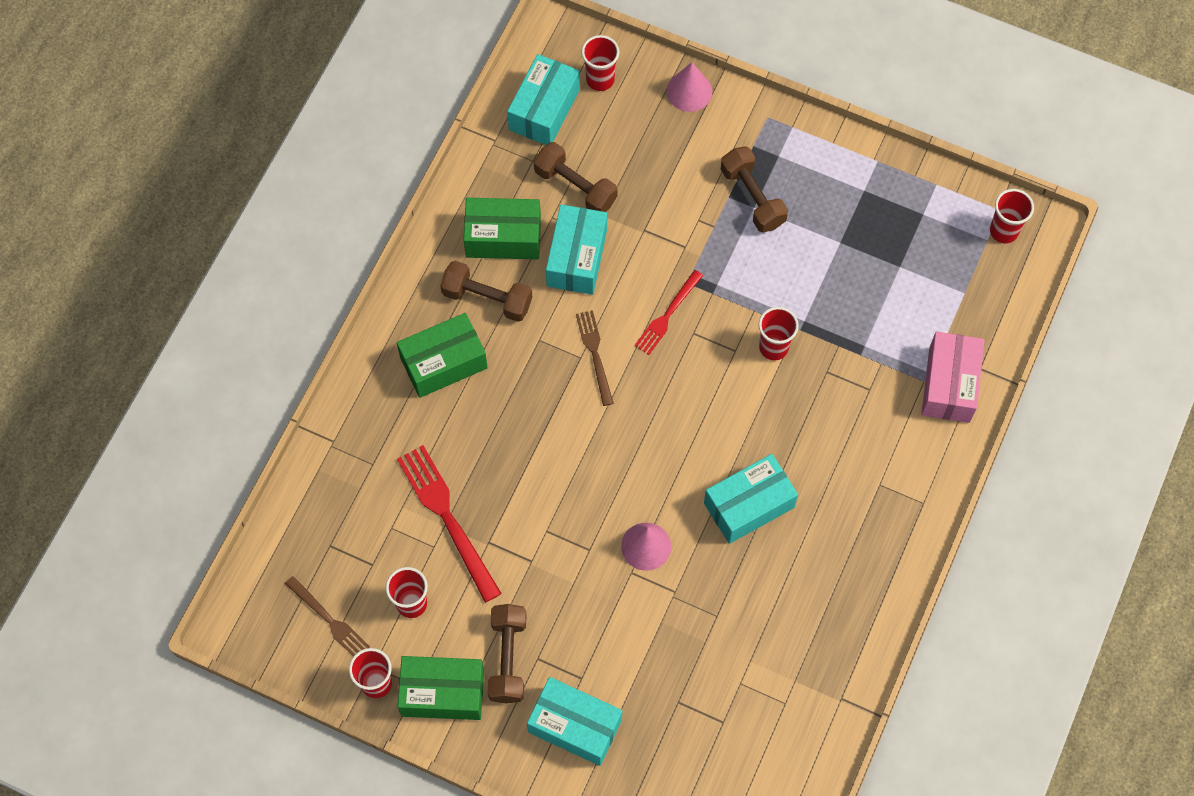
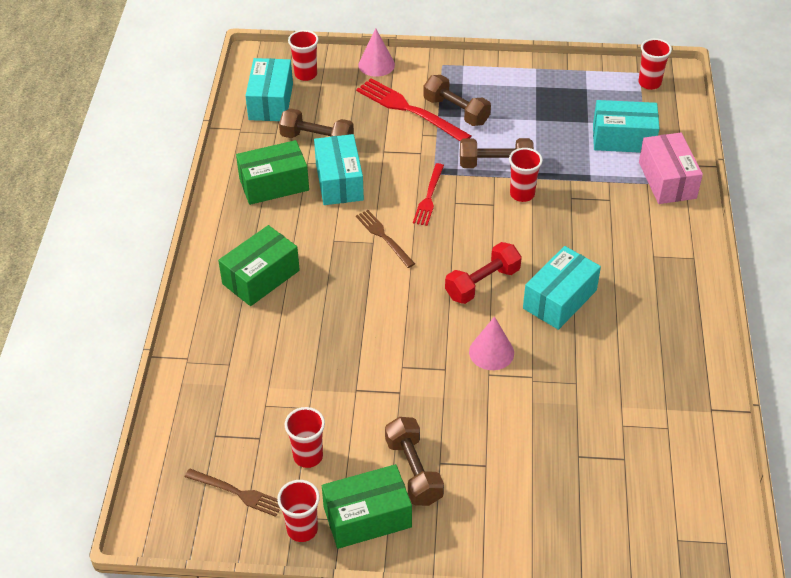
camera: 20 degrees left, 20 degrees down
(447, 518) = (312, 383): red fork -> red fork (409, 110)
(487, 298) = (278, 226): brown dumbbell -> brown dumbbell (495, 164)
(575, 726) = (498, 504): turquoise box -> turquoise box (623, 138)
(675, 455) = (482, 283): none -> red dumbbell

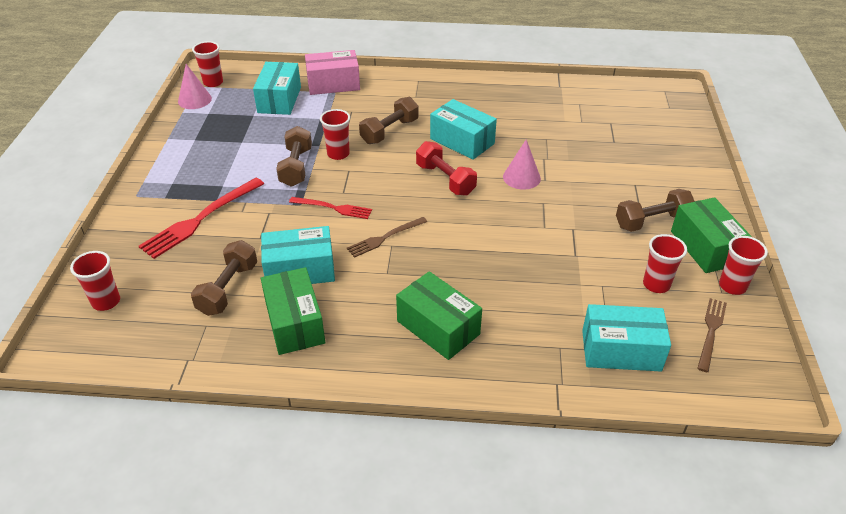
camera: 90 degrees left, 5 degrees down
(271, 101) = (146, 332): turquoise box -> turquoise box (621, 350)
(376, 64) = (114, 243): pink cone -> pink cone (194, 100)
(456, 111) = (213, 188): brown dumbbell -> brown dumbbell (389, 131)

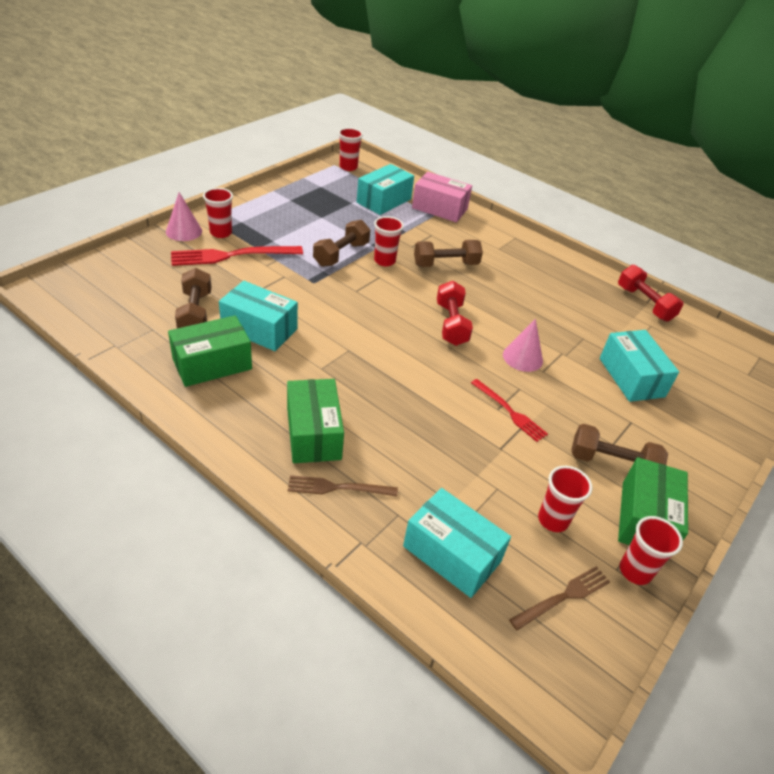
camera: 30 degrees right, 0 degrees up
(106, 302) = (110, 277): red cup -> red cup (221, 233)
(194, 100) = (321, 173): pink cone -> pink cone (184, 231)
(228, 289) = (195, 313): brown dumbbell -> brown dumbbell turned 60 degrees counterclockwise
(295, 323) = (212, 364): green box -> green box turned 45 degrees clockwise
(333, 208) = (335, 298): red fork -> red fork (509, 412)
(385, 238) = (350, 341): brown fork -> brown fork (338, 488)
(462, 141) = (500, 302): turquoise box -> turquoise box (631, 377)
(559, 89) = (644, 303): none -> red dumbbell

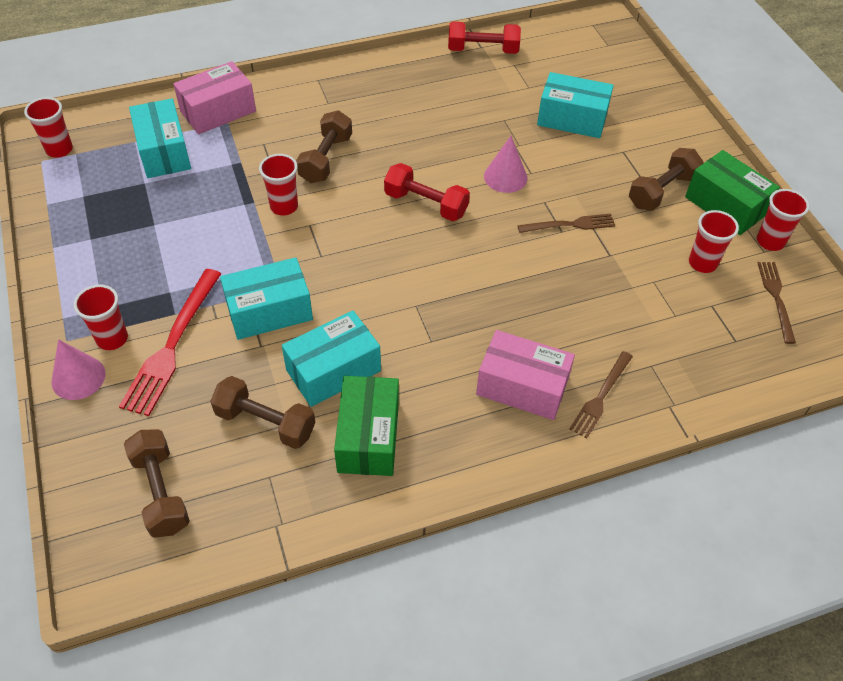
camera: 55 degrees left, 10 degrees up
(313, 433) = (522, 387): green box -> pink box
(341, 254) = (244, 239): brown dumbbell -> brown dumbbell (161, 492)
(452, 554) = (708, 348): turquoise box -> turquoise box (269, 311)
(509, 412) = (570, 225): red fork -> brown fork

